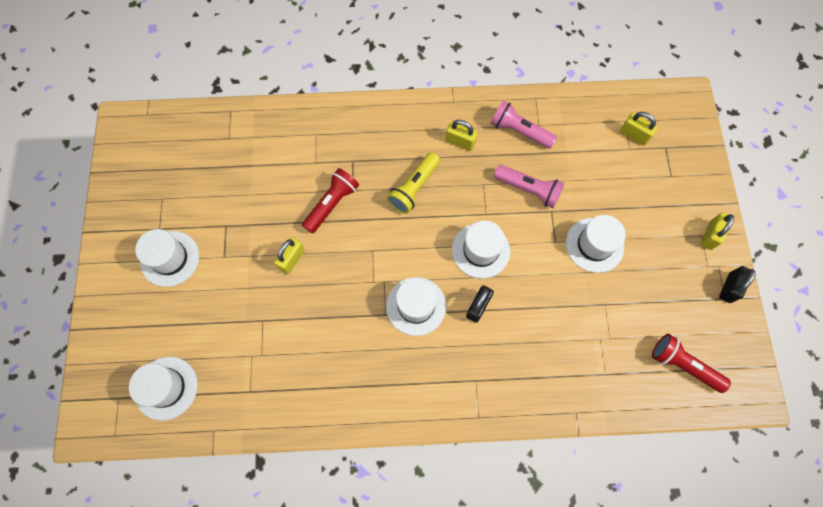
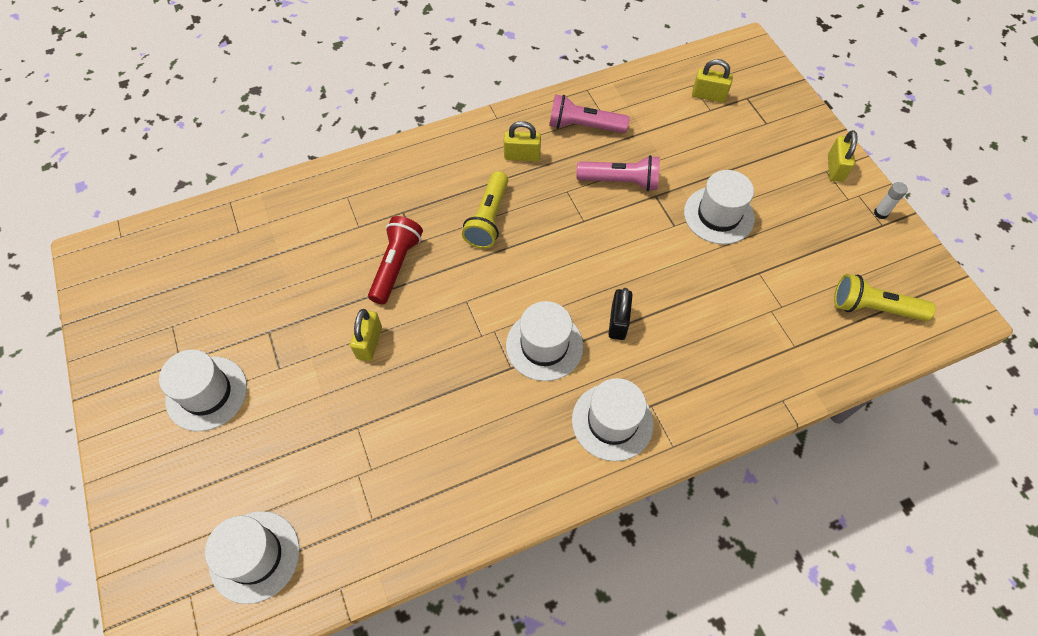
camera: 20 degrees left, 10 degrees down
(480, 250) = (594, 260): white hat -> white hat (612, 421)
(683, 365) = (873, 308): red flashlight -> yellow flashlight
(729, 288) = (880, 213): black padlock -> white glue stick

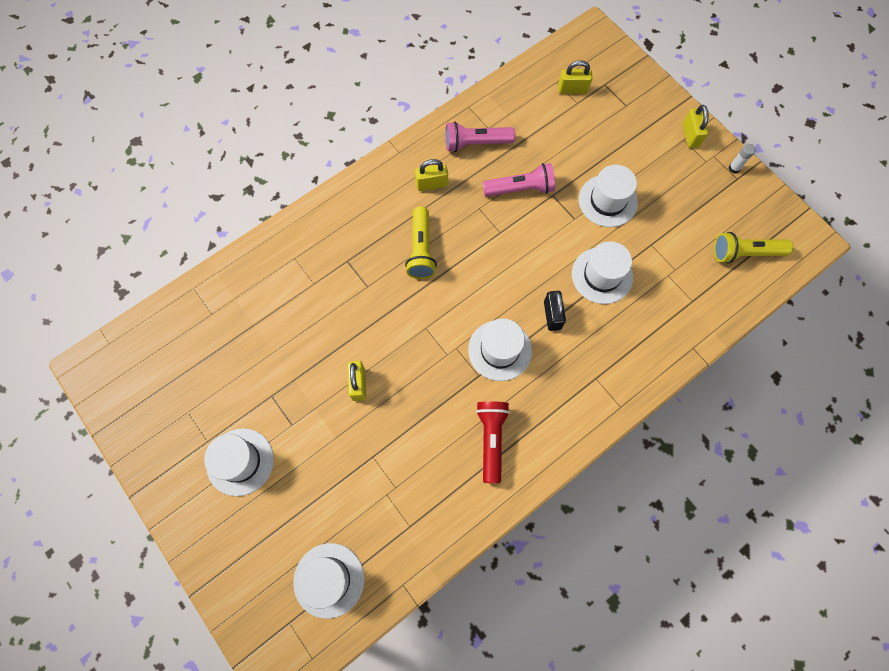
camera: 15 degrees left, 10 degrees up
(396, 265) = (357, 311): red flashlight -> red flashlight (491, 439)
(612, 421) = (570, 399): white hat -> white hat (602, 275)

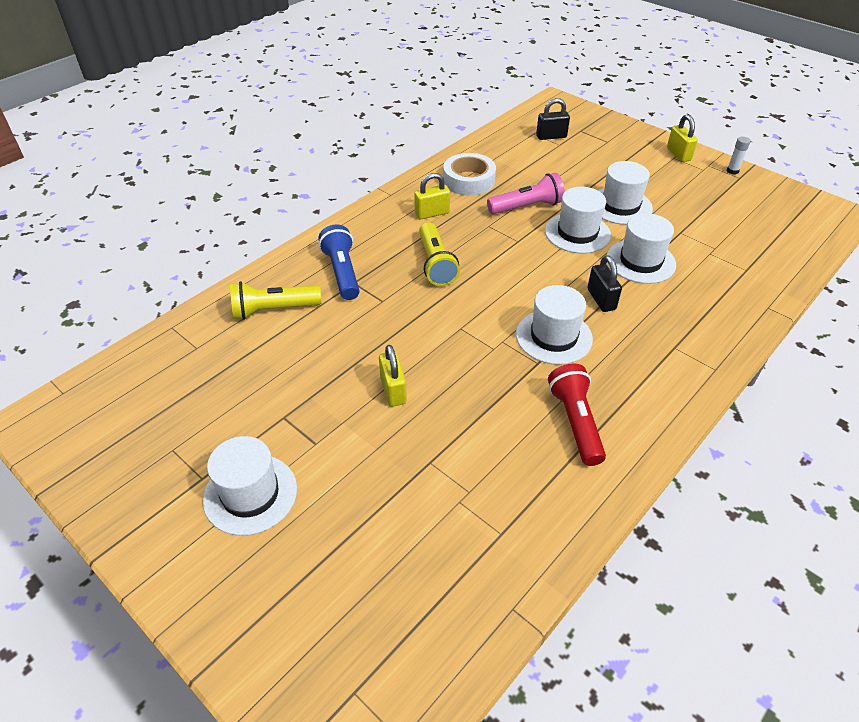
camera: 10 degrees left, 25 degrees down
(329, 580) = (403, 620): white hat -> white hat (577, 233)
(339, 247) = (342, 272): none -> blue flashlight
(476, 143) = (469, 180): pink flashlight -> white tape
(572, 89) = (551, 136): yellow padlock -> black padlock
(744, 253) = (778, 228): yellow flashlight -> yellow flashlight (273, 310)

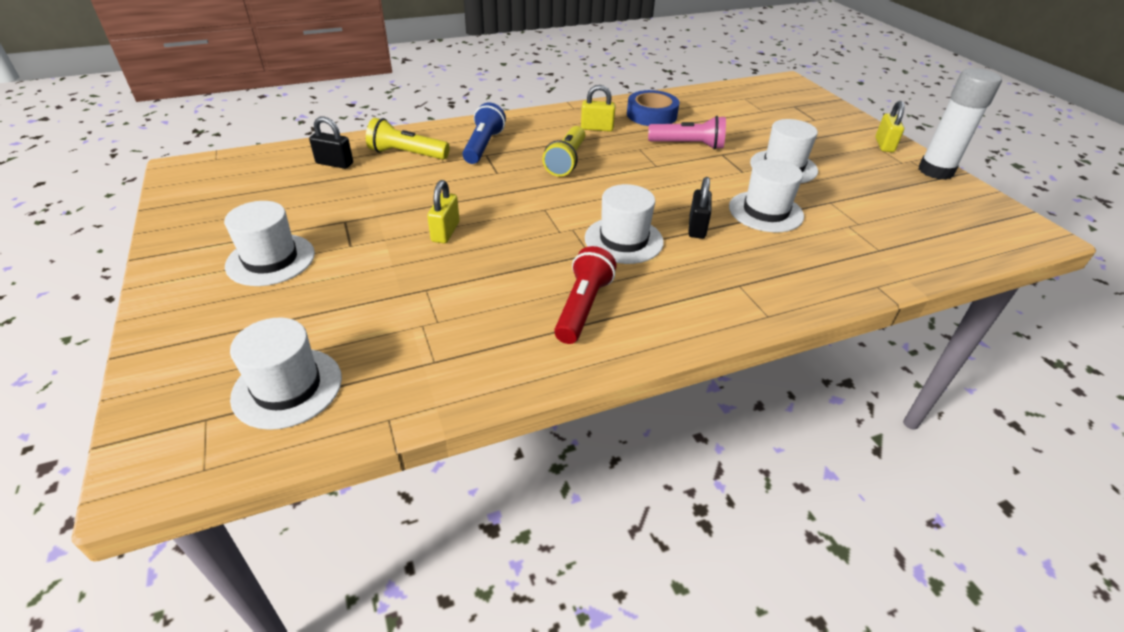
camera: 25 degrees right, 5 degrees down
(469, 180) = (651, 115): white tape -> blue tape
(551, 136) = (760, 104): black padlock -> black padlock (334, 163)
(577, 233) = (720, 175): white hat -> white hat (287, 387)
(732, 171) = (935, 171): white glue stick -> white glue stick, size x2.48

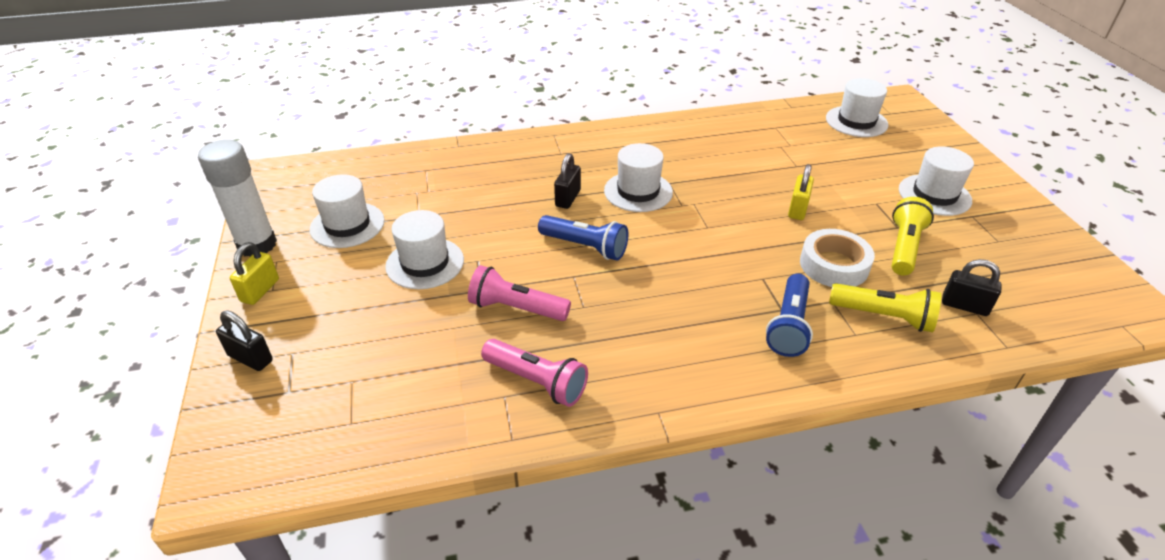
camera: 170 degrees left, 0 degrees up
(430, 184) = (834, 265): none -> white tape
(566, 161) = (680, 290): yellow flashlight -> yellow flashlight (903, 247)
(582, 307) = (681, 147): red flashlight -> none
(597, 128) = (630, 353): yellow padlock -> none
(651, 115) = (537, 381): blue tape -> pink flashlight
(656, 185) = (585, 247): none -> blue flashlight
(765, 211) = (492, 209): white hat -> white hat (347, 225)
(836, 116) = (250, 358): none -> black padlock

